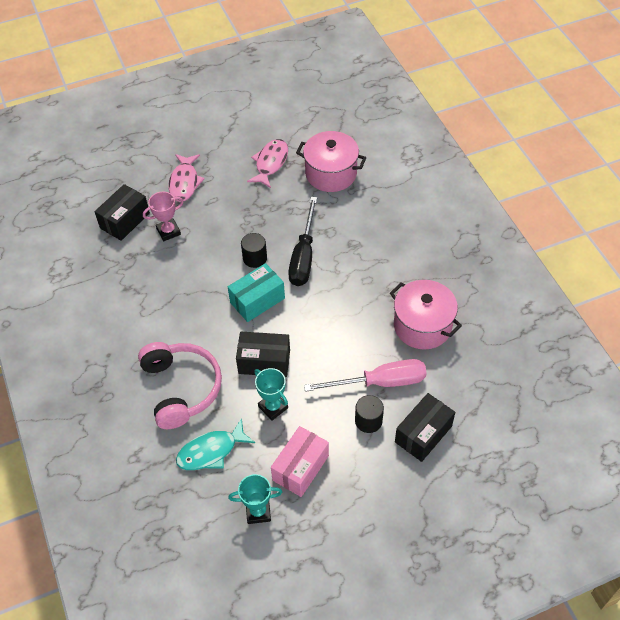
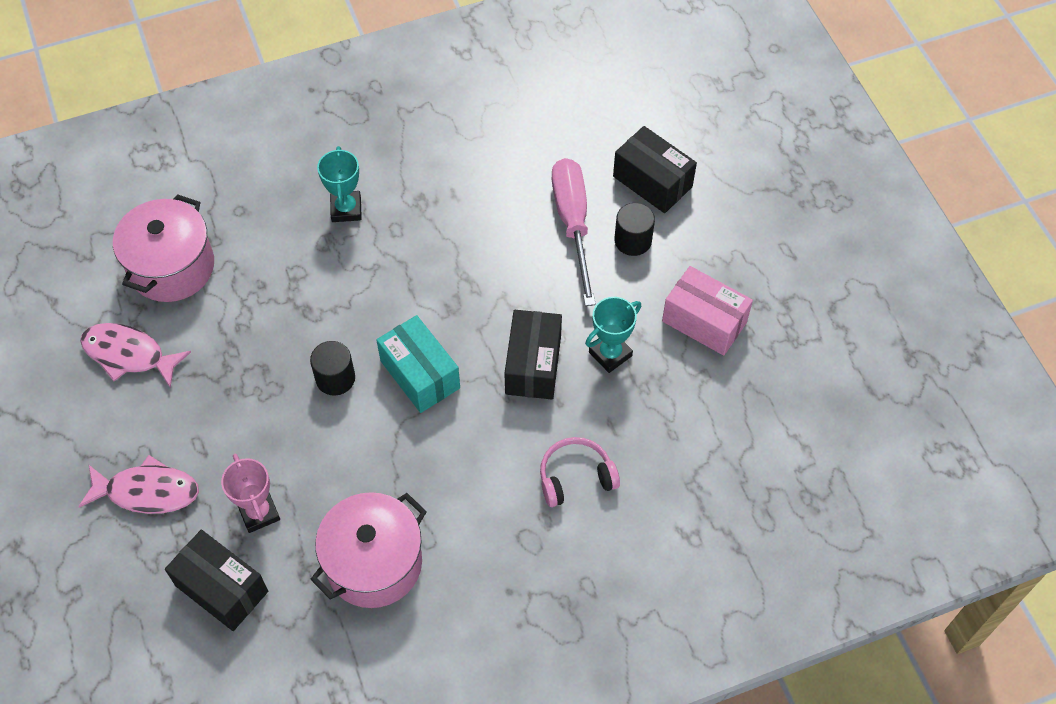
camera: 90 degrees left, 5 degrees up
(181, 388) = (575, 477): pink headphones -> pink headphones, size x0.57
(211, 451) = (681, 433): turquoise fish -> none
(258, 511) = (770, 372): turquoise trophy -> turquoise trophy (346, 209)
(303, 256) = (340, 310): black screwdriver -> none
(422, 326) = (483, 169): pink pot -> pink pot (374, 563)

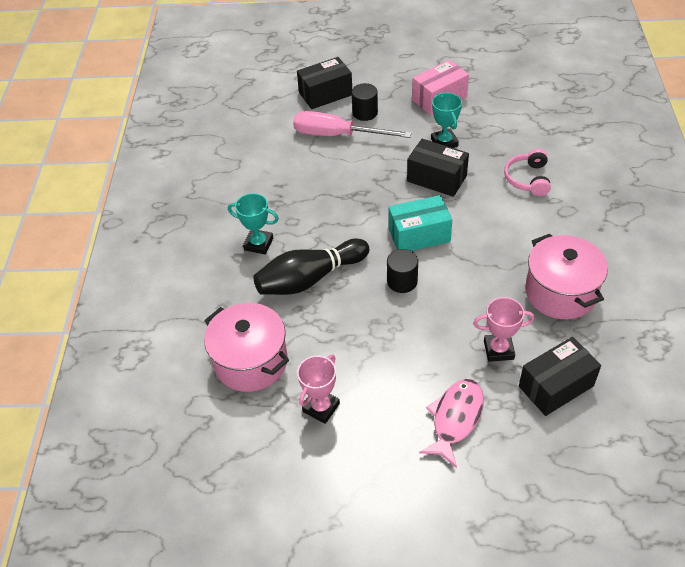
camera: 65 degrees left, 10 degrees down
(129, 355) = (321, 407): pink fish -> pink trophy
(308, 281) = (310, 279): none -> black bowling pin

